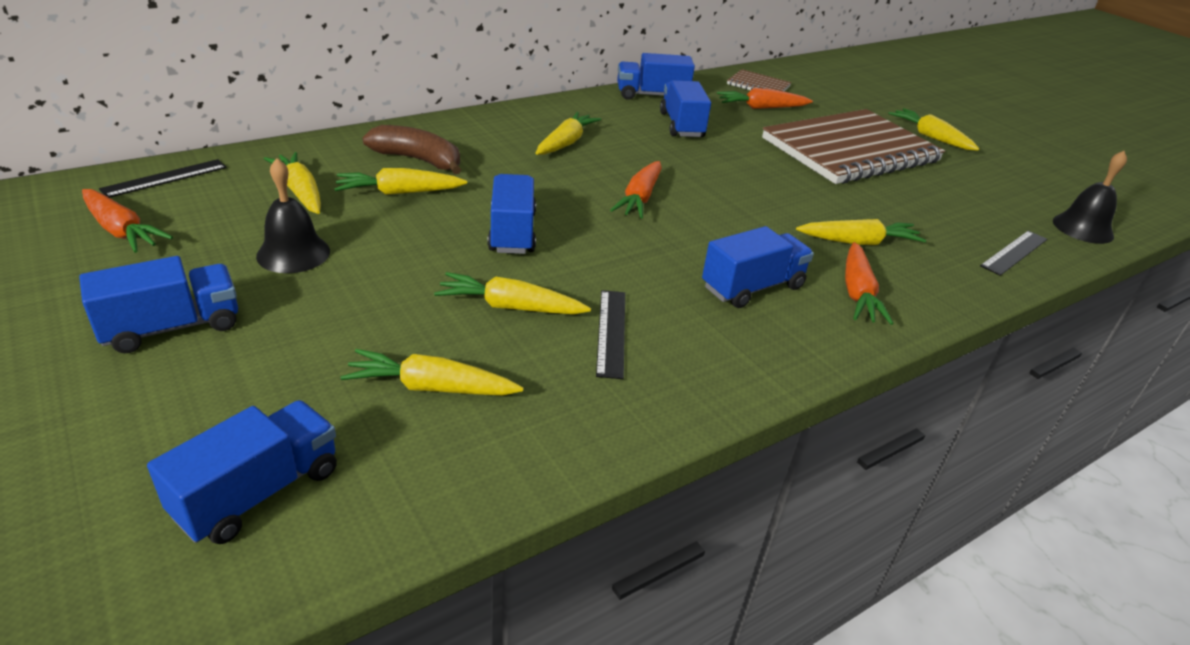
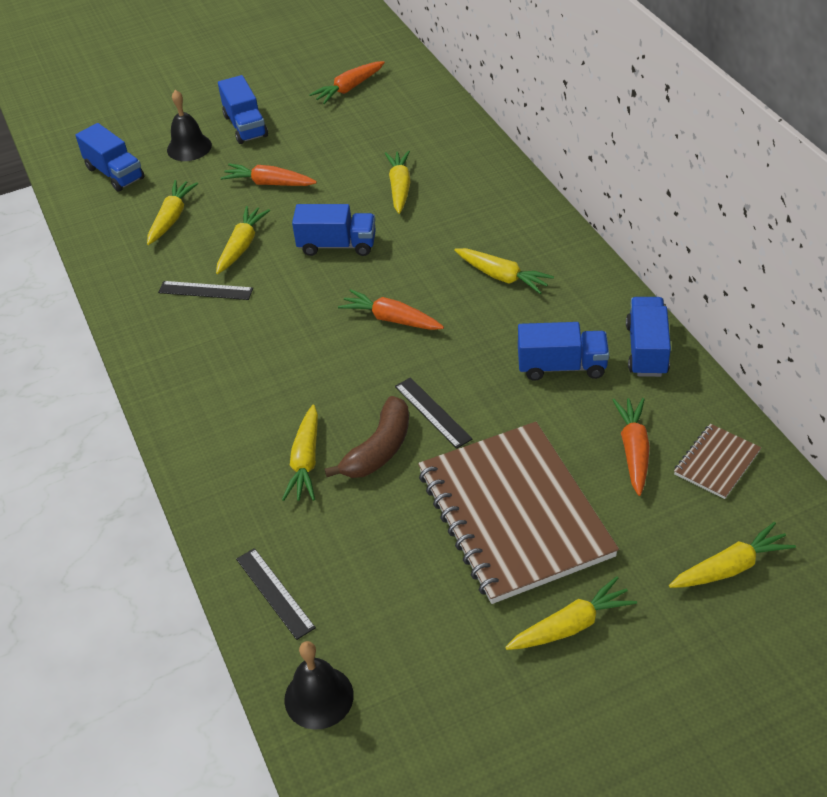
camera: 105 degrees right, 10 degrees up
(165, 178) = (418, 88): black ruler -> black ruler (432, 412)
(293, 253) = (317, 153): black bell -> black bell (189, 147)
(300, 192) = (399, 144): yellow carrot -> yellow carrot (730, 567)
(418, 160) = (457, 192): brown banana -> brown banana (379, 449)
(752, 287) = (245, 371): blue truck -> none
(858, 293) = (227, 438): orange carrot -> orange carrot (269, 183)

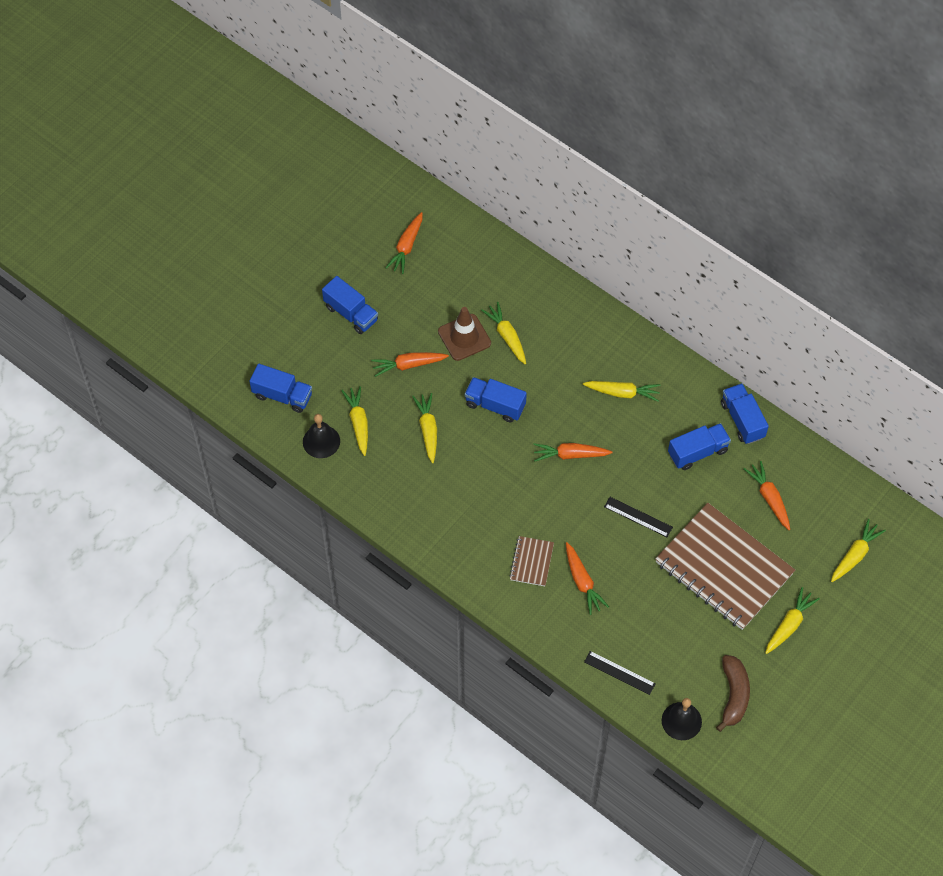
camera: 30 degrees left, 15 degrees up
(189, 147) = (322, 350): black bell -> black bell (321, 441)
(205, 290) = (429, 477): black ruler -> none
(305, 461) = (582, 582): yellow carrot -> orange carrot
(337, 245) = (495, 405): blue truck -> blue truck turned 135 degrees counterclockwise
(350, 176) = (464, 337): none -> brown traffic cone
(379, 449) = (621, 556): brown banana -> brown banana (734, 695)
(716, 463) = (819, 488): brown notebook -> brown notebook (531, 562)

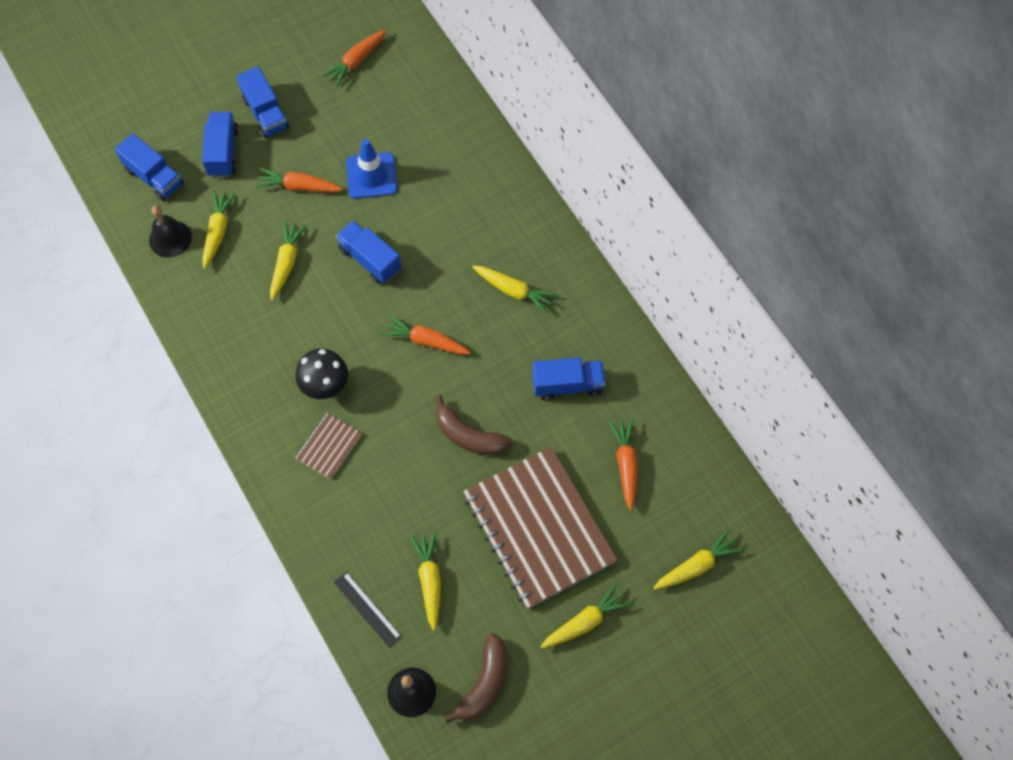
camera: 20 degrees right, 5 degrees up
(464, 337) = (371, 176): brown traffic cone -> blue traffic cone
(506, 516) = (325, 386): none -> black mushroom
(507, 336) = (417, 189): yellow carrot -> yellow carrot (429, 580)
(582, 582) = (374, 489): orange carrot -> none
(638, 517) = (468, 436): black ruler -> brown banana
(742, 420) = (634, 365): blue truck -> blue truck (223, 152)

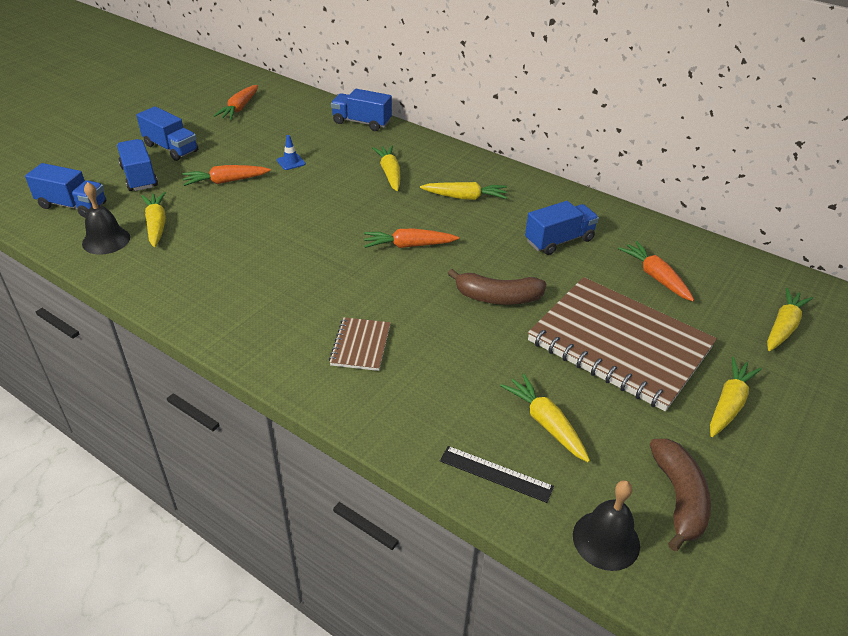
camera: 25 degrees left, 25 degrees down
(286, 263) = (239, 229): yellow carrot -> yellow carrot (390, 173)
(325, 386) = (329, 301): black mushroom -> none
(370, 259) = (320, 209): blue truck -> blue truck (362, 122)
(371, 176) = (291, 162): blue traffic cone -> blue traffic cone, size x0.51

